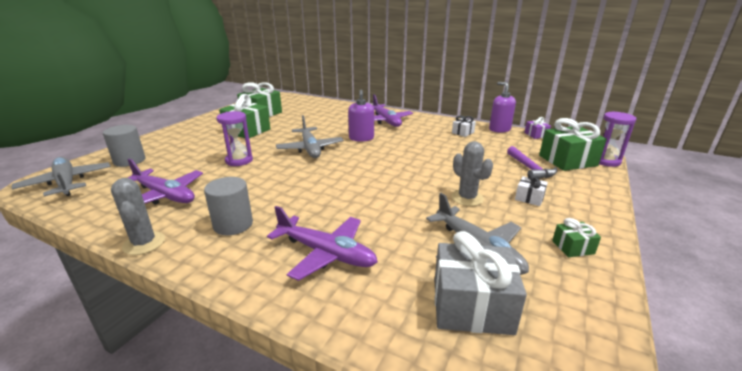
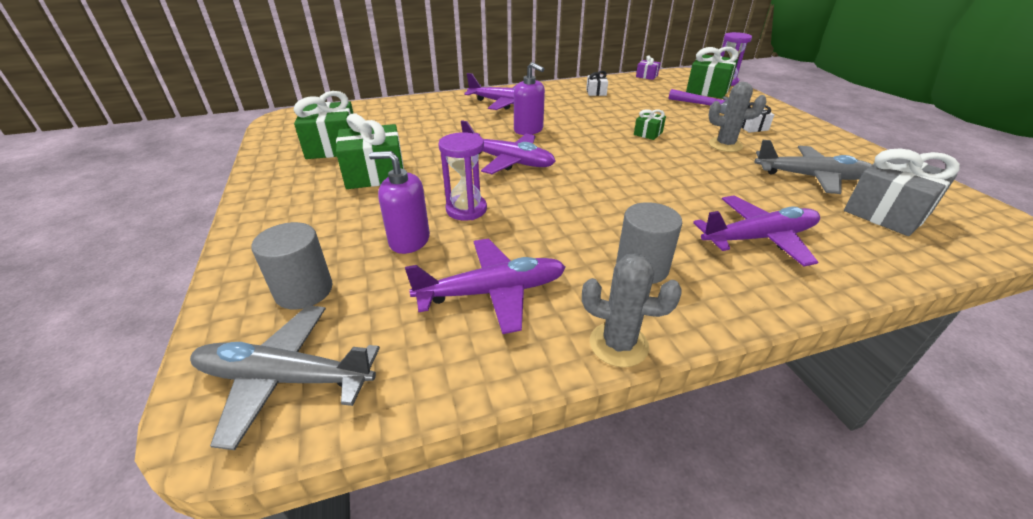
camera: 45 degrees left, 10 degrees up
(310, 148) = (508, 161): grey plane -> purple plane
(499, 129) = (613, 79): purple soap dispenser -> purple soap dispenser (409, 240)
(573, 247) = (836, 148): green gift -> green gift (648, 133)

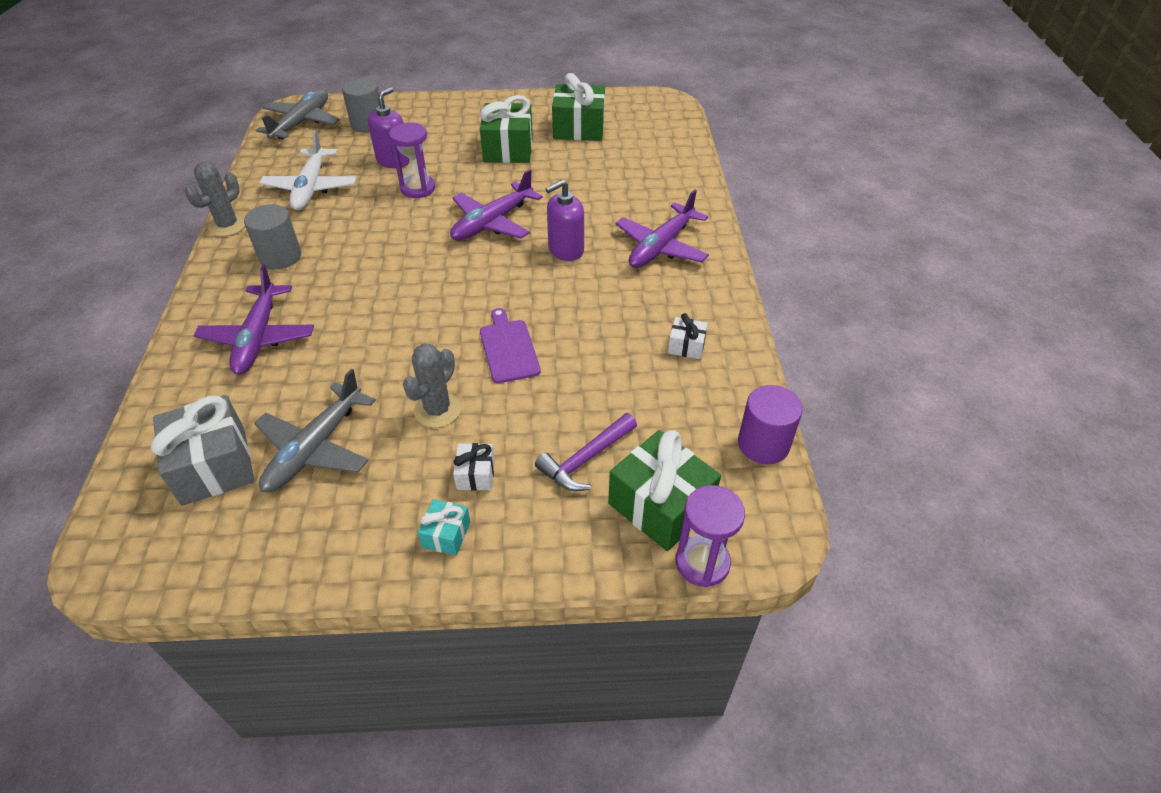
camera: 105 degrees right, 10 degrees up
(492, 292) = (311, 187): purple plane -> white plane
(646, 76) = (763, 444): purple gift -> purple cylinder
(648, 133) = (508, 348): green gift -> purple cutting board
(796, 128) = (446, 534): none -> turquoise gift

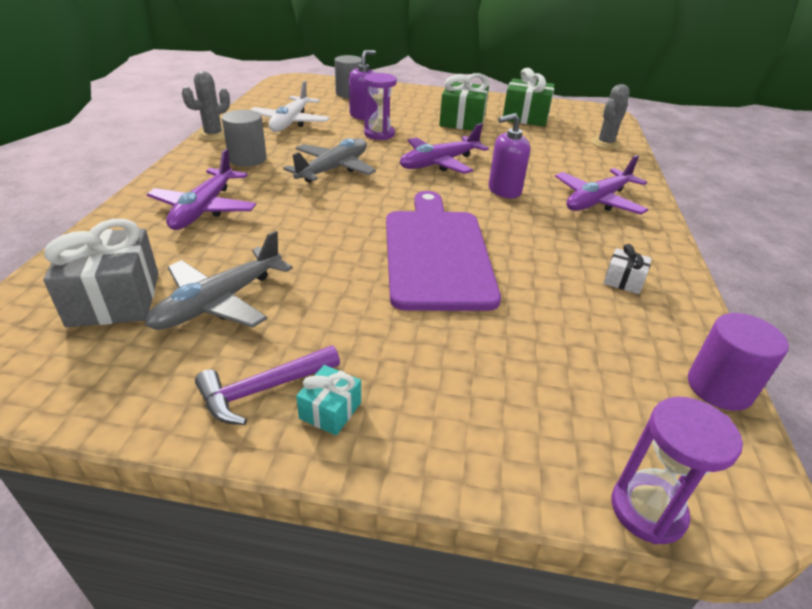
camera: 10 degrees right, 10 degrees down
(301, 123) = (298, 87): grey plane -> grey plane (333, 169)
(437, 410) = (353, 291): grey cactus -> grey cactus (605, 143)
(475, 474) = (378, 356): white gift -> none
(508, 348) = (436, 253): purple cutting board -> purple cutting board, size x2.02
(585, 459) = (504, 364): purple hammer -> purple hammer (263, 390)
(660, 505) = (592, 429): green gift -> none

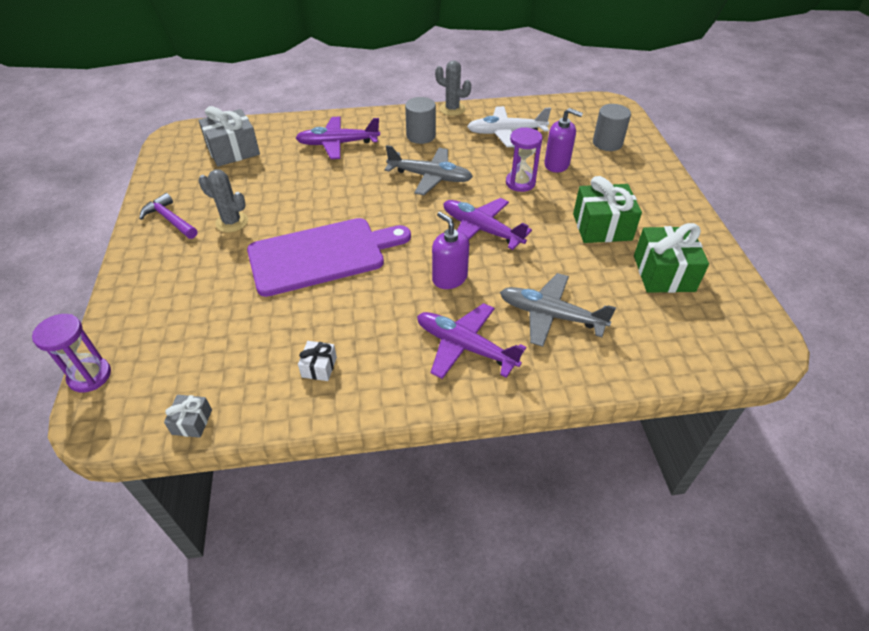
camera: 75 degrees right, 10 degrees up
(220, 301) = (239, 183): grey plane -> grey plane (551, 315)
(330, 410) = (157, 245): turquoise gift -> none
(605, 143) = (637, 351): grey cactus -> grey cactus (232, 222)
(719, 387) = (192, 422): purple cylinder -> grey gift

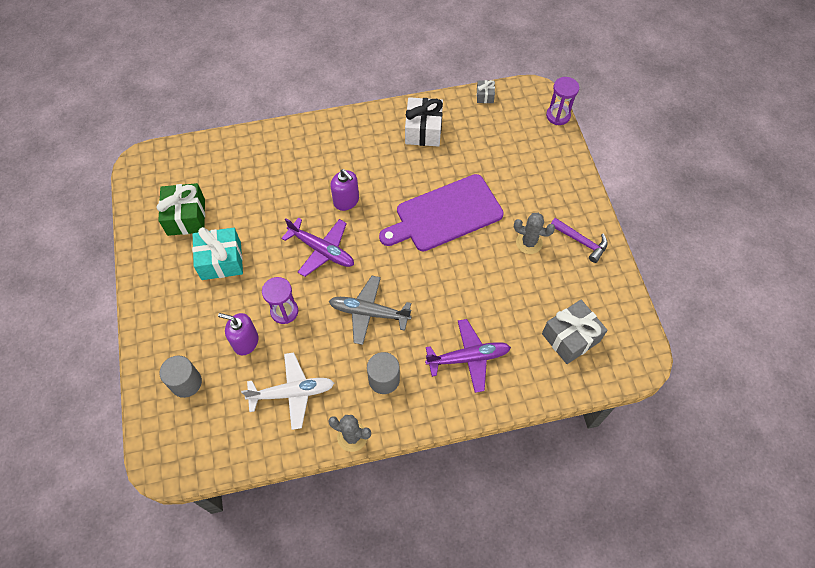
camera: 175 degrees right, 15 degrees up
(319, 367) = (423, 130): white gift -> white gift, size x2.02
(465, 347) = (334, 149): purple plane -> none
(551, 315) = (276, 175): grey plane -> none
(602, 227) = (221, 261): green gift -> turquoise gift

